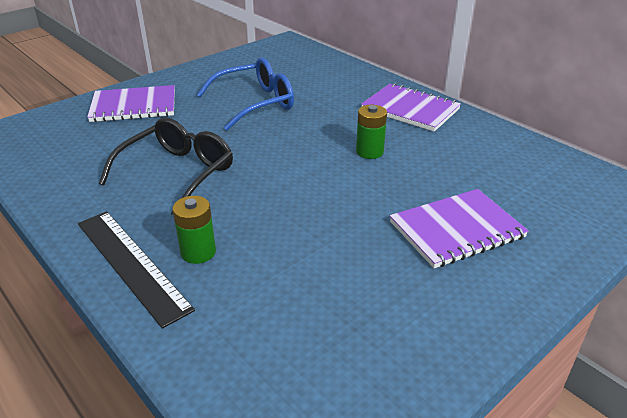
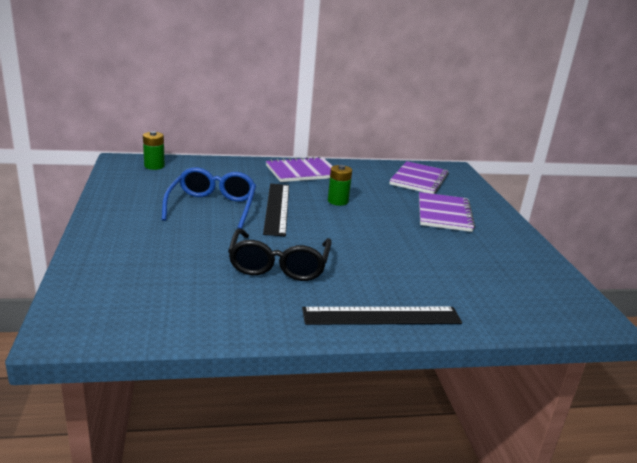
camera: 60 degrees left, 10 degrees down
(134, 106) = (130, 250): purple notebook -> purple notebook (419, 179)
(178, 173) = (279, 265): black glasses -> black glasses turned 150 degrees counterclockwise
(198, 252) = (392, 289): green battery -> green battery (154, 166)
(299, 129) = (277, 208): none -> black ruler

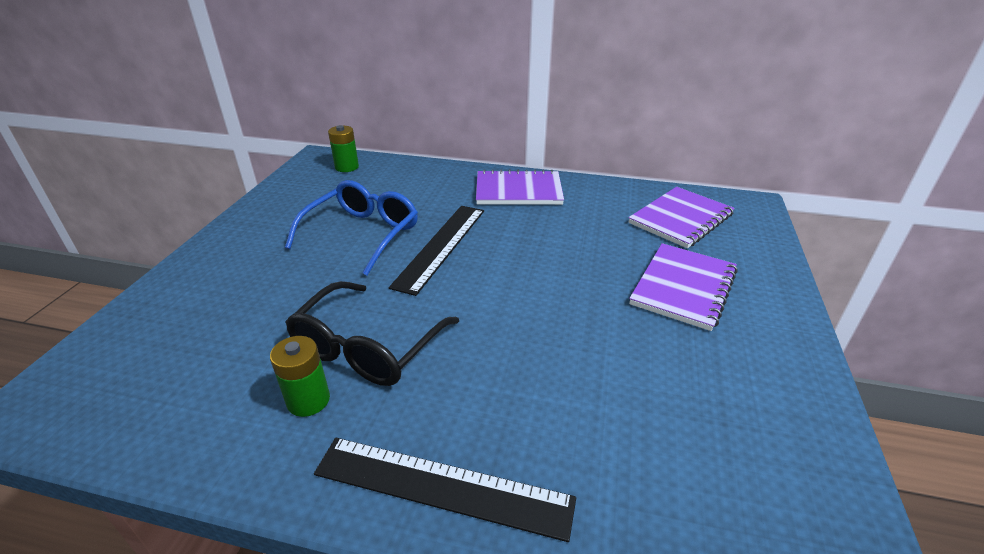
camera: 25 degrees right, 10 degrees up
(338, 201) = (532, 244): green battery -> green battery (308, 400)

